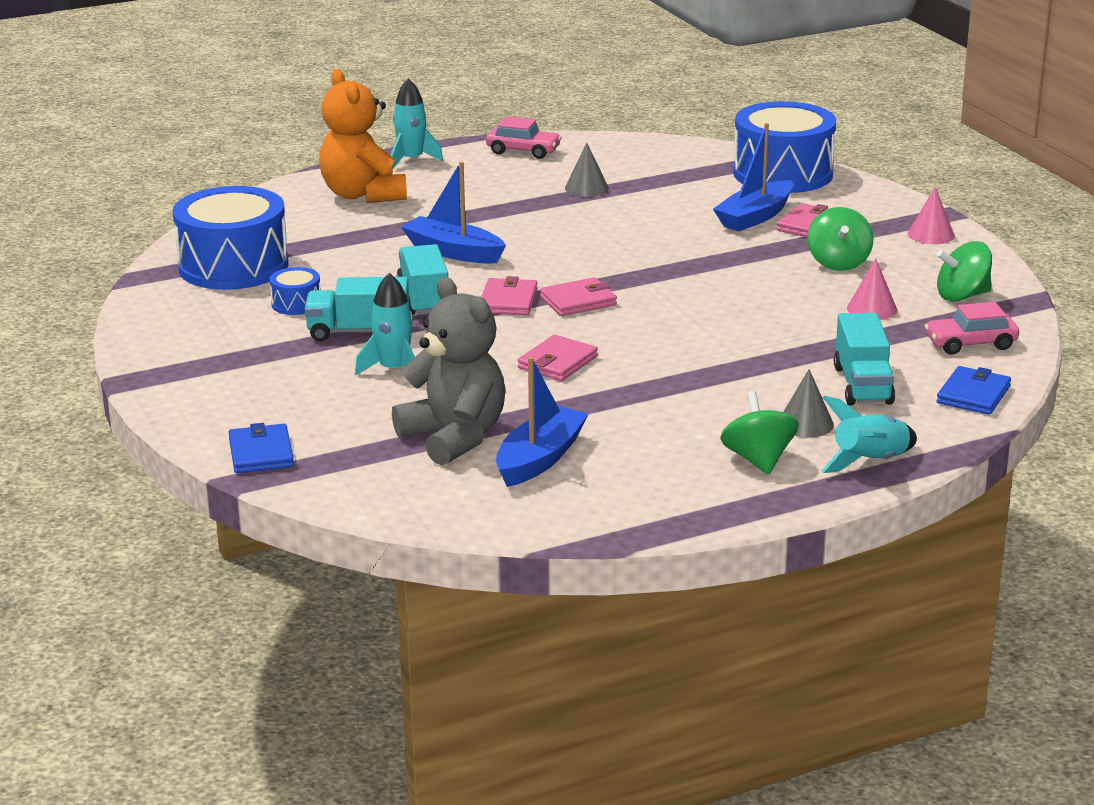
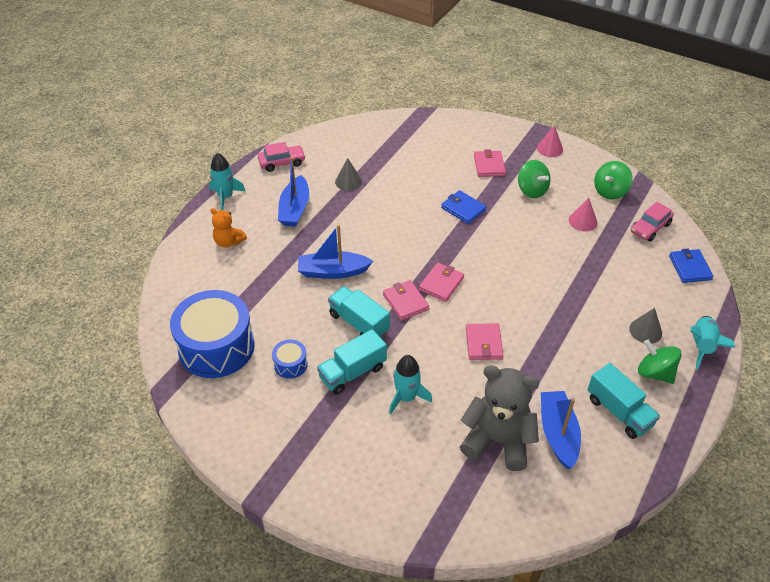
camera: 35 degrees left, 20 degrees up
(261, 453) = (410, 519): blue wallet -> blue wallet (463, 209)
(363, 195) = (229, 242): orange teddy bear -> orange teddy bear, size x0.54
(755, 217) = (457, 170): blue boat -> blue boat (295, 209)
(782, 173) = (435, 127): blue drum -> none
(862, 385) = (638, 285): turquoise truck -> turquoise truck (619, 412)

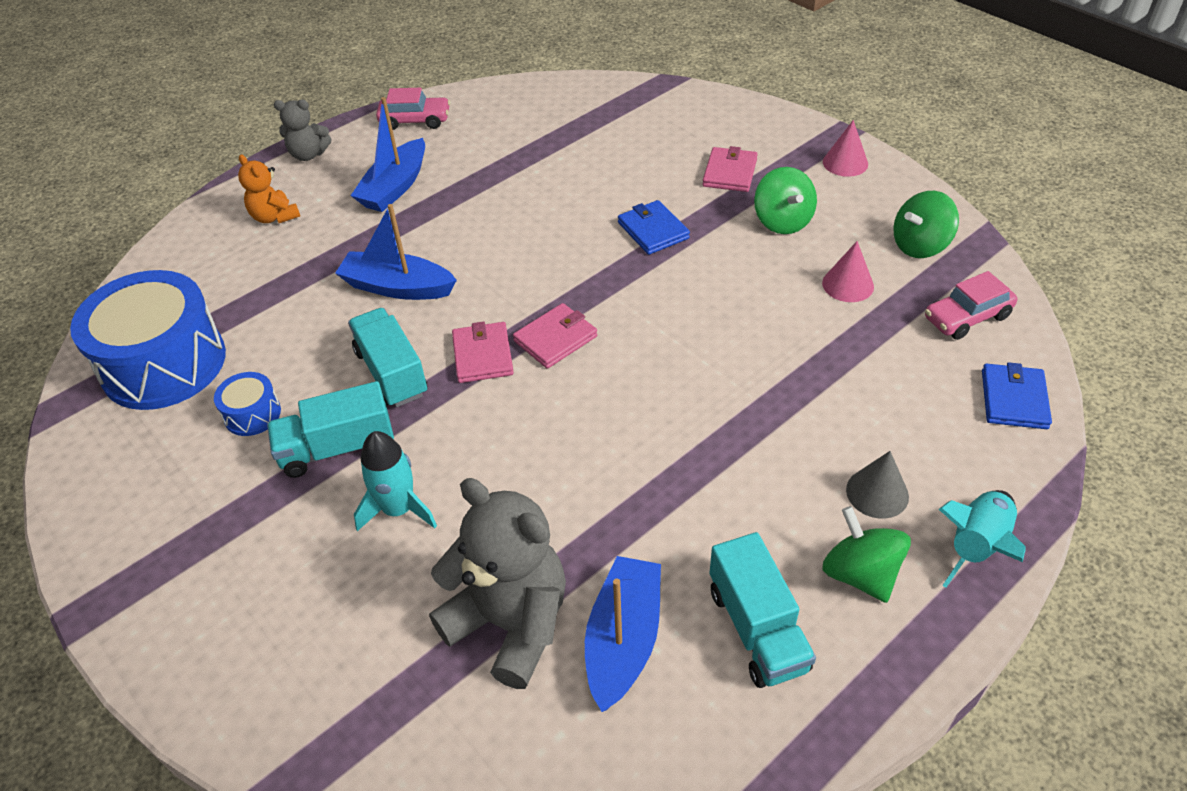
camera: 20 degrees right, 0 degrees up
(225, 197) = (308, 154): turquoise rocket -> grey teddy bear
(348, 181) = (496, 161): grey cone -> none
(483, 343) = (574, 450): pink wallet -> none

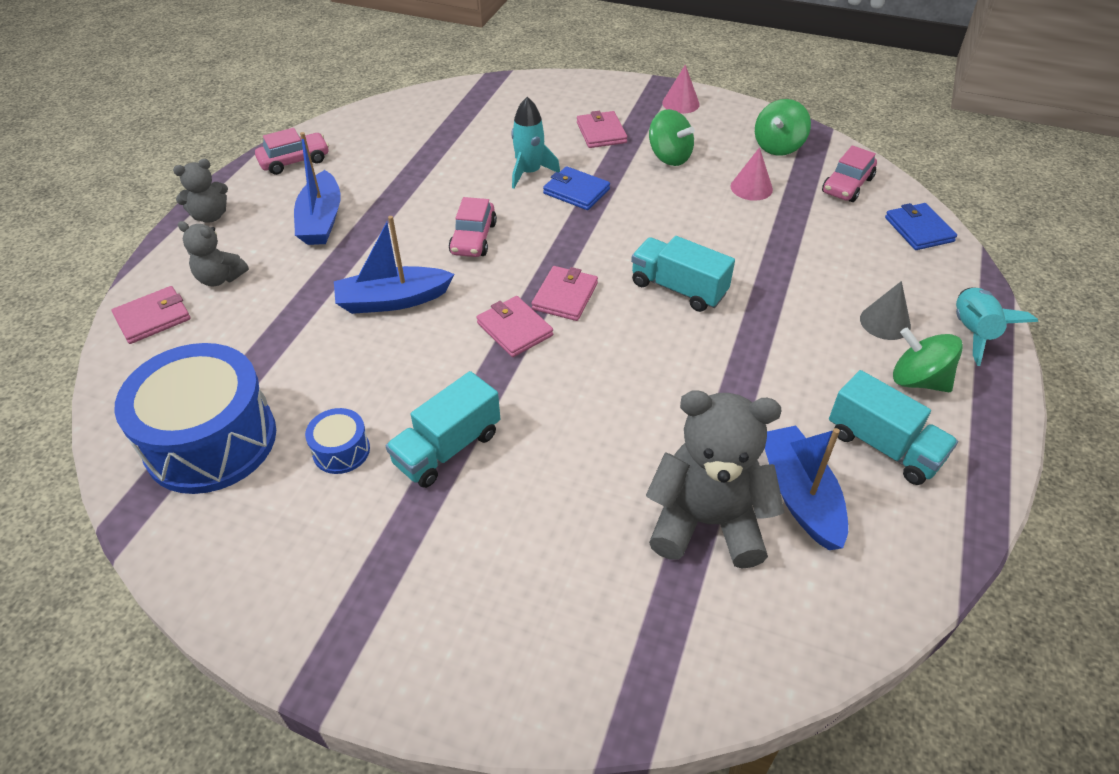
camera: 30 degrees left, 0 degrees up
(199, 236) = (153, 318): none -> pink wallet
(274, 217) = (220, 278): orange teddy bear -> grey teddy bear
(392, 373) = (445, 370): turquoise truck -> turquoise truck (678, 288)
(399, 509) = (543, 475): turquoise rocket -> turquoise rocket (529, 172)
(515, 249) = (473, 238): none -> pink car

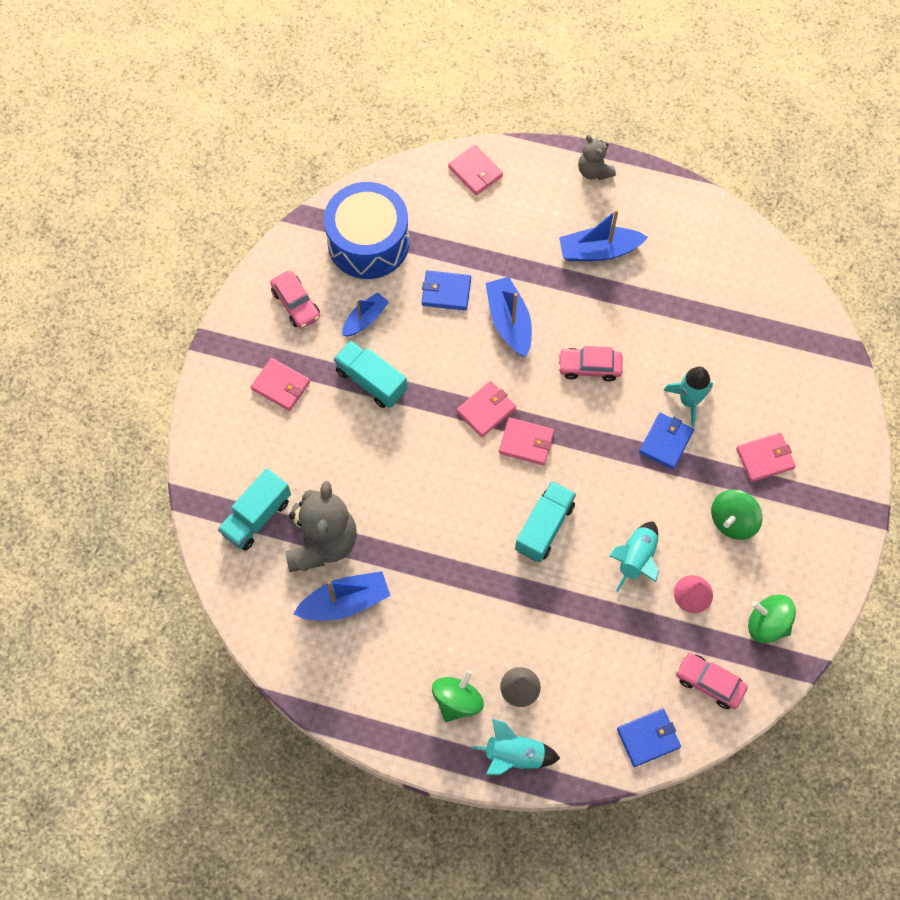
camera: 85 degrees right, 20 degrees up
(220, 278) = (521, 200): grey teddy bear -> none
(295, 161) = (678, 210): pink car -> pink car (296, 304)
(328, 358) = (446, 292): none -> blue wallet
(341, 451) = (365, 319): blue drum -> blue boat
(429, 570) = (281, 386): none -> pink wallet
(680, 103) = (833, 533): pink cone -> none
(715, 222) = (636, 559): none -> turquoise rocket
(883, 446) = (391, 664): turquoise truck -> turquoise truck (257, 517)

